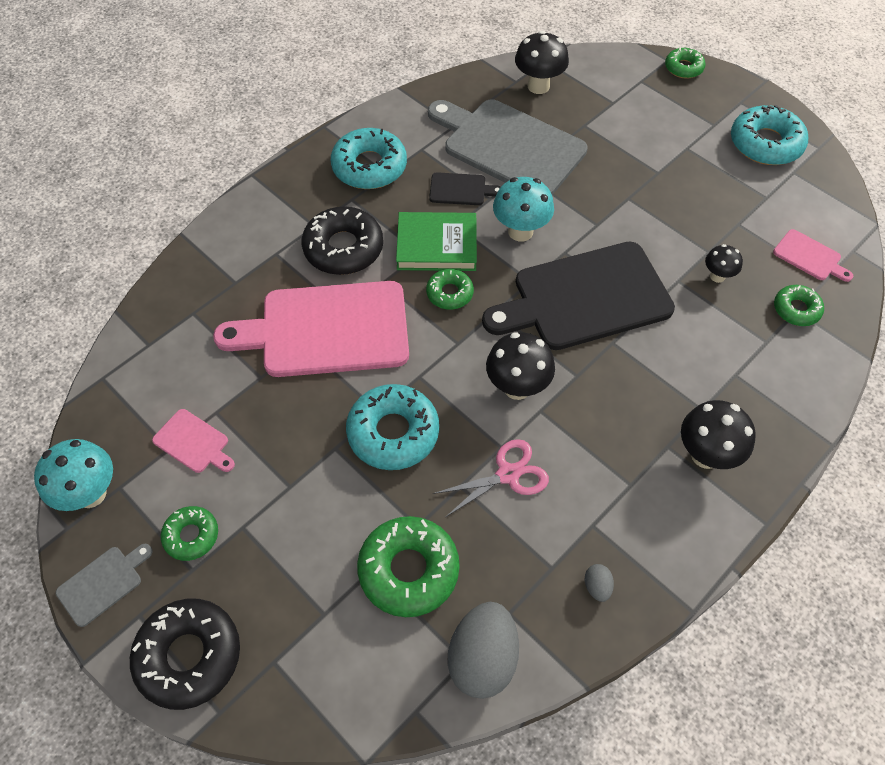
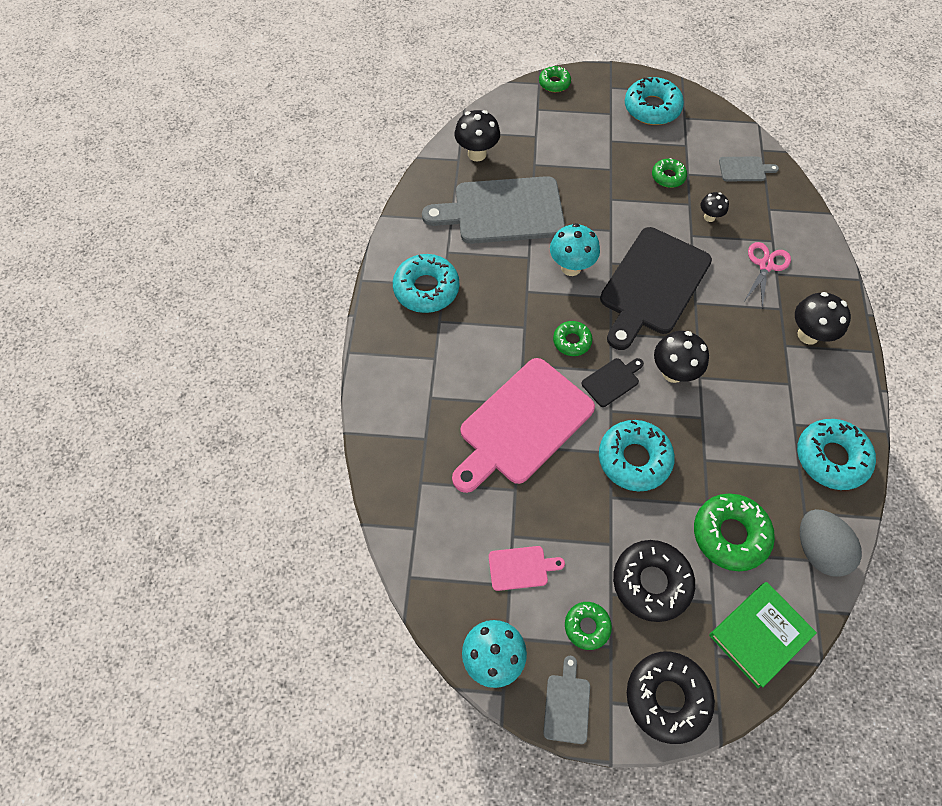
camera: 40 degrees left, 5 degrees up
(343, 248) = (472, 360): black donut -> black donut (651, 582)
(437, 245) = (530, 314): green book -> green book (759, 635)
(460, 189) = (504, 264): black cutting board -> black cutting board (612, 381)
(508, 474) = (723, 431): pink scissors -> pink scissors (765, 265)
(597, 586) = (831, 458): grey egg -> turquoise donut
(796, 309) = (768, 209): green donut -> green donut (668, 177)
(809, 257) = (744, 169): pink cutting board -> grey cutting board

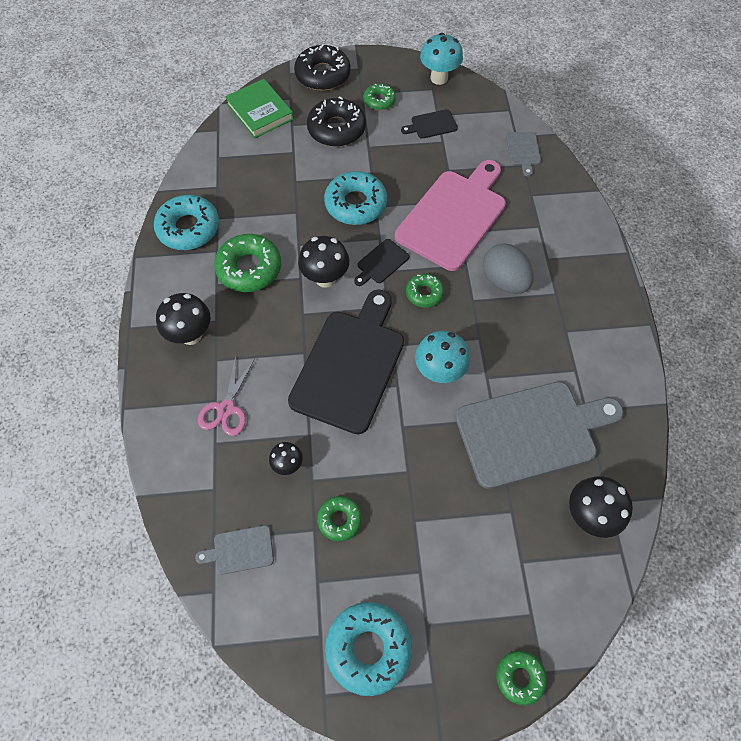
camera: 170 degrees right, 0 degrees up
(426, 289) = (581, 324): turquoise donut -> none
(521, 568) = (431, 125): pink cutting board -> black cutting board
(567, 705) = (386, 64): grey cutting board -> grey cutting board (523, 151)
(730, 534) = (277, 164): green donut -> green donut (249, 268)
(759, 635) = (260, 112): green book -> green book turned 75 degrees counterclockwise
(818, 549) = (211, 164): grey egg -> grey egg (504, 281)

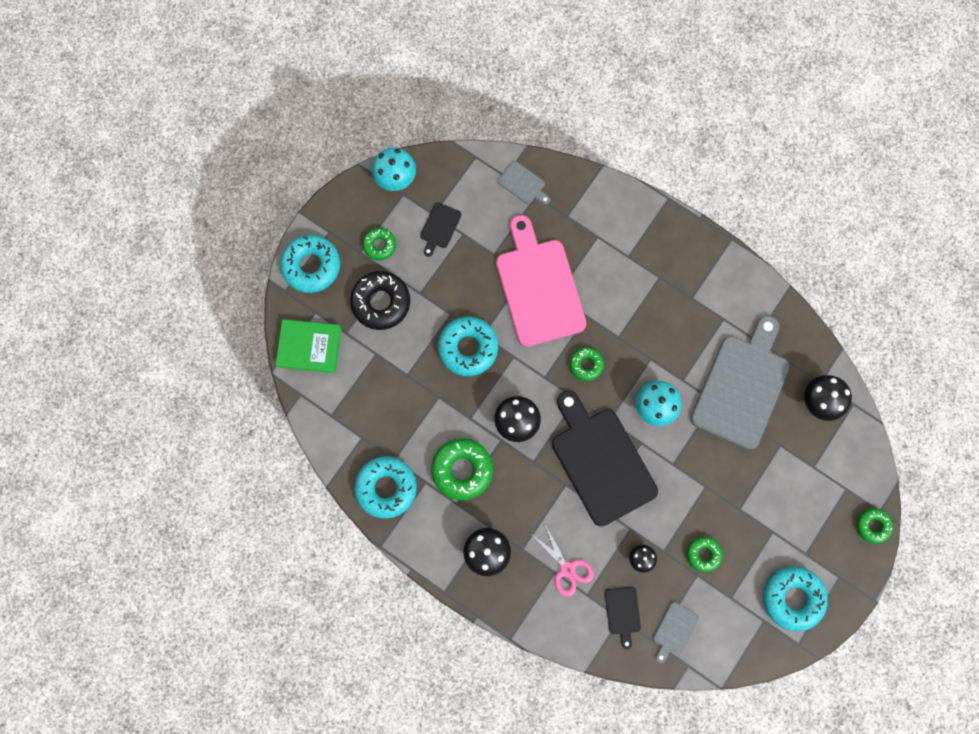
camera: 50 degrees left, 15 degrees up
(323, 75) = (311, 266): black donut -> turquoise donut
(381, 263) = (536, 373): black cutting board -> black cutting board (623, 613)
(504, 281) = (621, 302): grey egg -> none

